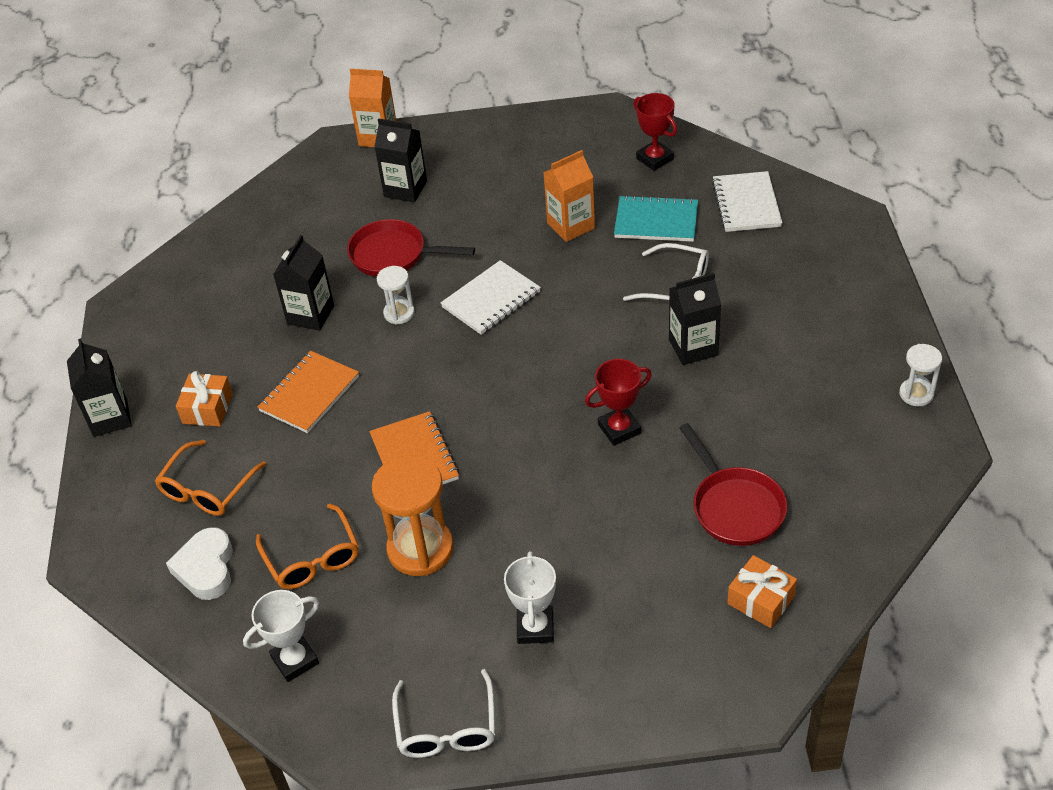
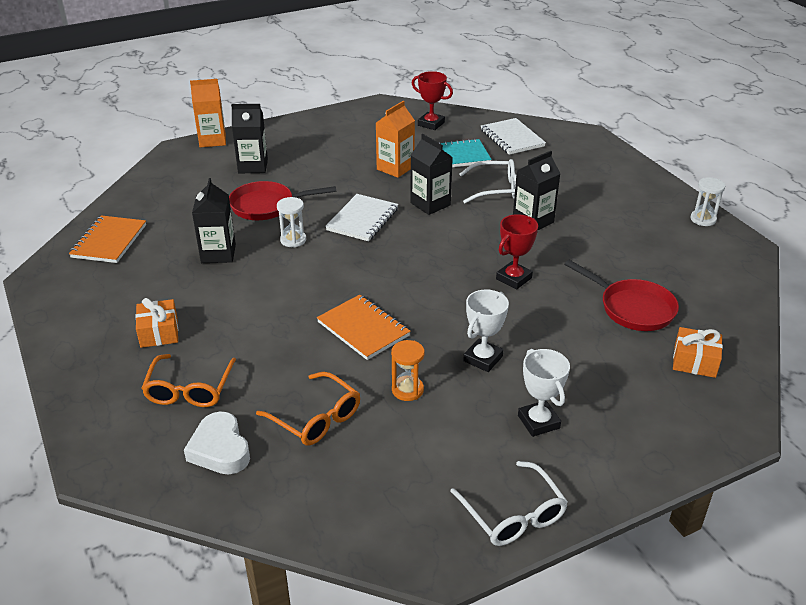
camera: 25 degrees left, 10 degrees down
(110, 418) = (67, 357): black carton -> black carton (430, 204)
(295, 660) = (345, 499): white trophy -> white trophy (483, 359)
(309, 394) = (247, 305): orange notebook -> orange notebook (109, 241)
(420, 549) = (407, 390): orange hourglass -> orange hourglass, size x0.54

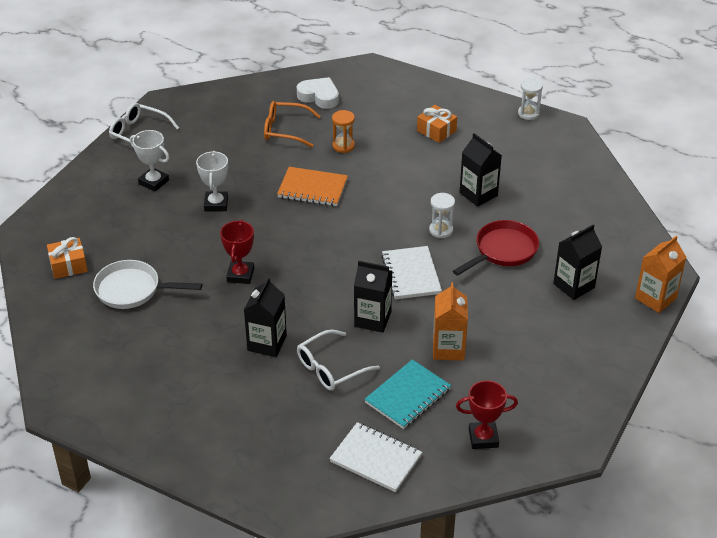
camera: 145 degrees right, 5 degrees up
(109, 241) = (567, 168): orange notebook -> none
(189, 390) = (373, 112): orange glasses -> none
(407, 390) = (247, 166): orange hourglass -> orange hourglass (343, 146)
(632, 308) = (132, 290): red pan -> white pan
(703, 219) = (108, 424): white hourglass -> white hourglass (528, 113)

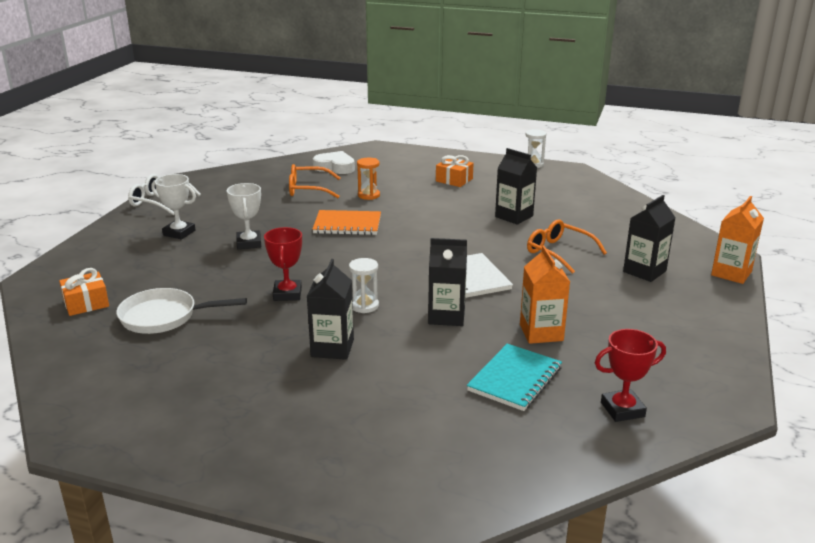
camera: 10 degrees left, 15 degrees down
(330, 368) = (414, 363): white glasses -> none
(376, 459) = (503, 446): white notebook -> none
(441, 230) = (489, 243): white hourglass -> white hourglass (364, 306)
(503, 250) = (558, 252): red pan -> orange glasses

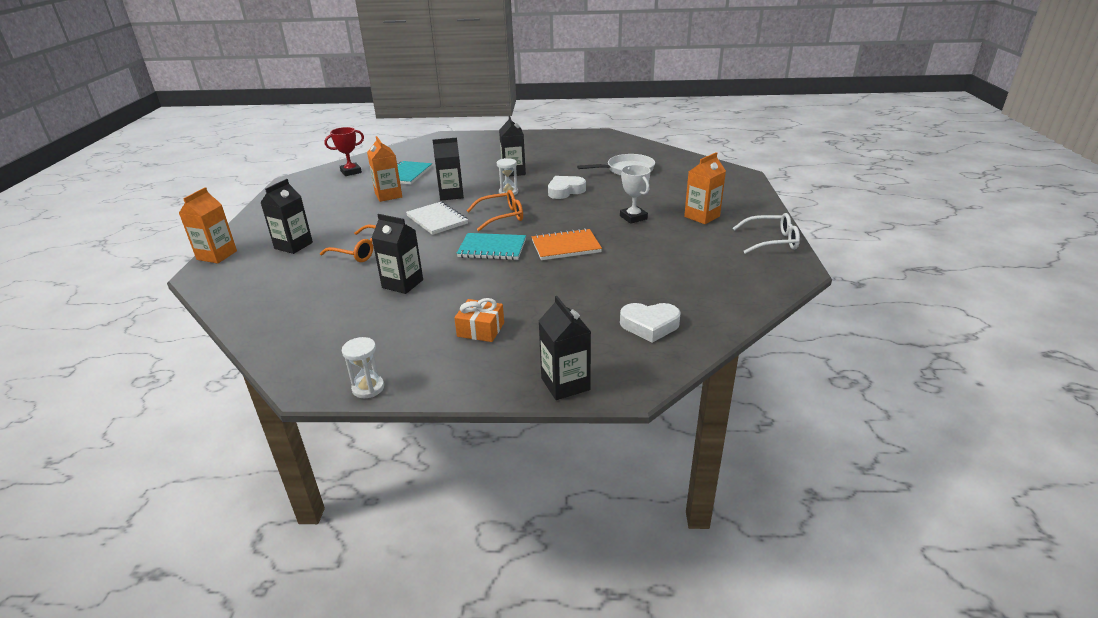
camera: 165 degrees right, 5 degrees up
(86, 303) = (684, 169): orange gift -> none
(179, 233) = (702, 216): white trophy -> orange carton
(287, 294) = (565, 191): red trophy -> white heart
(308, 189) = (645, 282): orange glasses -> orange glasses (502, 216)
(369, 195) = (571, 285): orange hourglass -> none
(412, 152) = (565, 384): none -> black carton
(421, 234) = (492, 248): none -> turquoise notebook

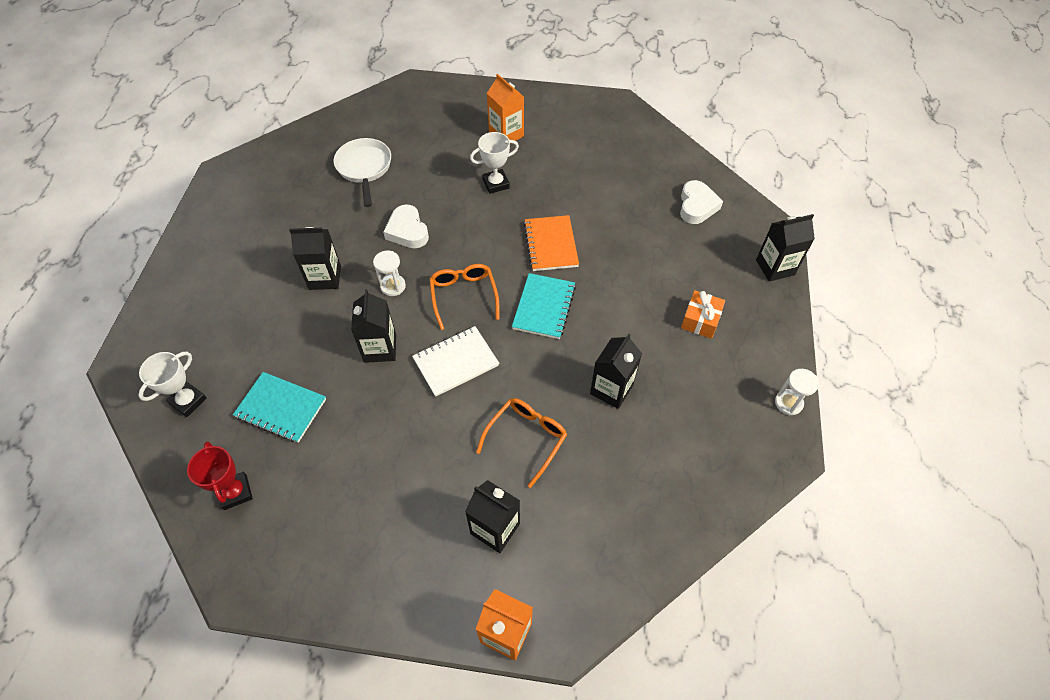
camera: 85 degrees left, 25 degrees up
(388, 195) = (356, 426): orange carton -> none
(416, 153) = (188, 401): none -> white trophy
(772, 241) = (566, 103): white glasses -> none

